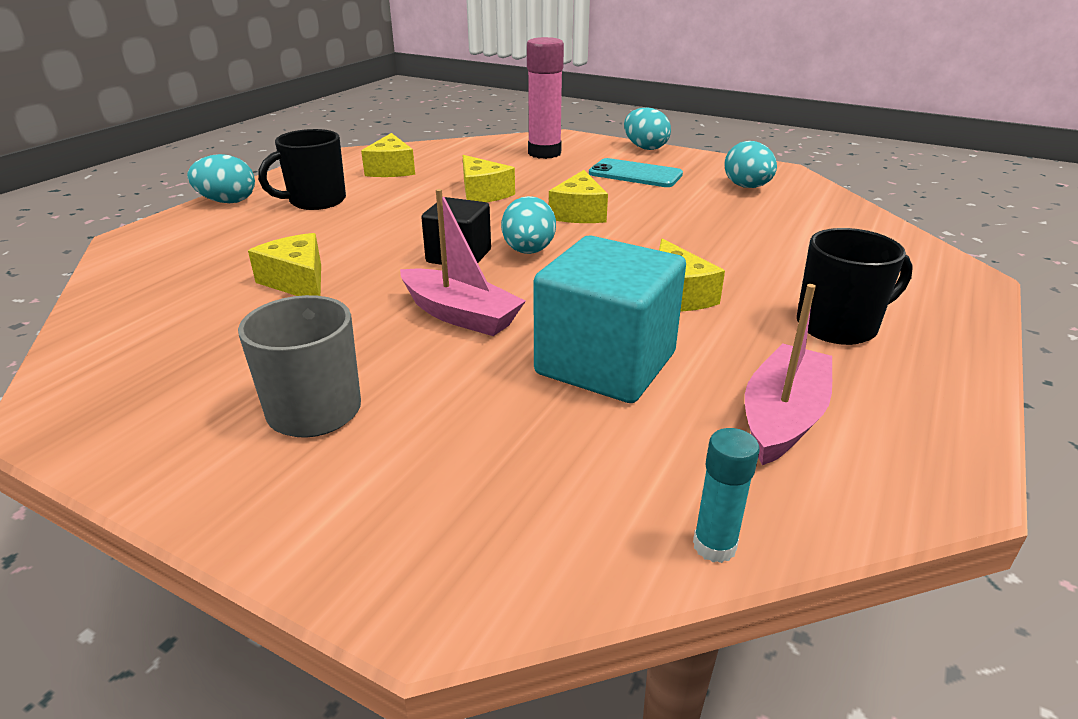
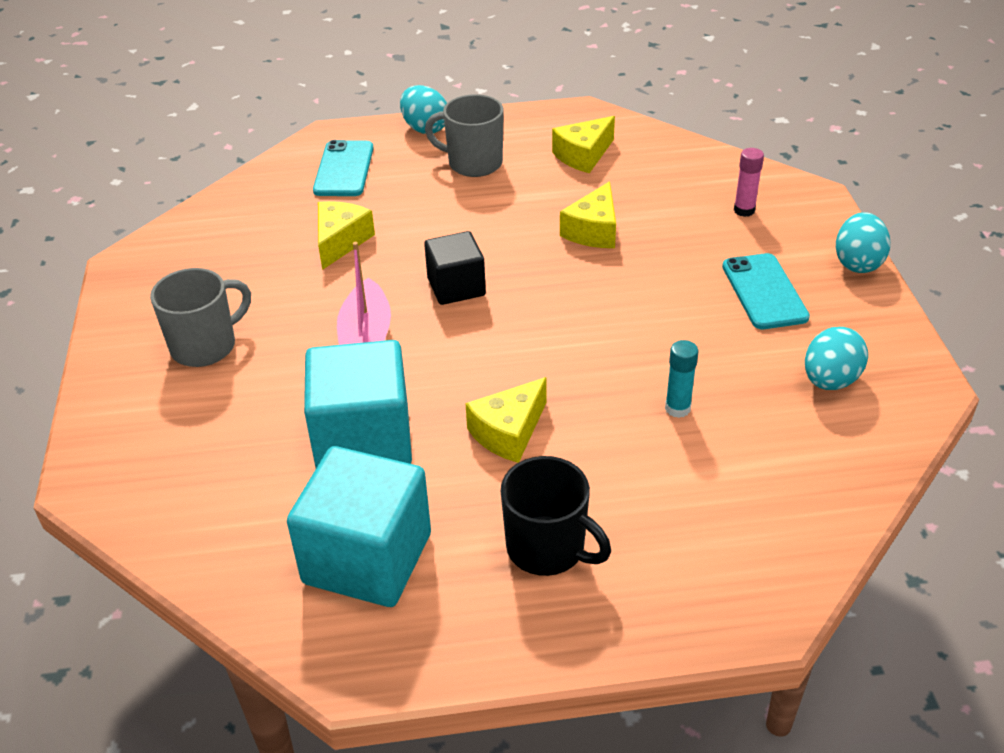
camera: 55 degrees right, 10 degrees up
(198, 247) = (344, 169): none -> turquoise phone
(316, 201) = (473, 163): black mug -> grey mug
(528, 251) = (504, 316): turquoise egg -> none
(544, 153) = (744, 210): pink glue stick -> pink glue stick, size x0.52
(579, 213) = (617, 304): yellow cheese -> none
(714, 546) = (201, 572): turquoise glue stick -> turquoise glue stick (677, 408)
(782, 417) = (367, 558): pink boat -> turquoise cube

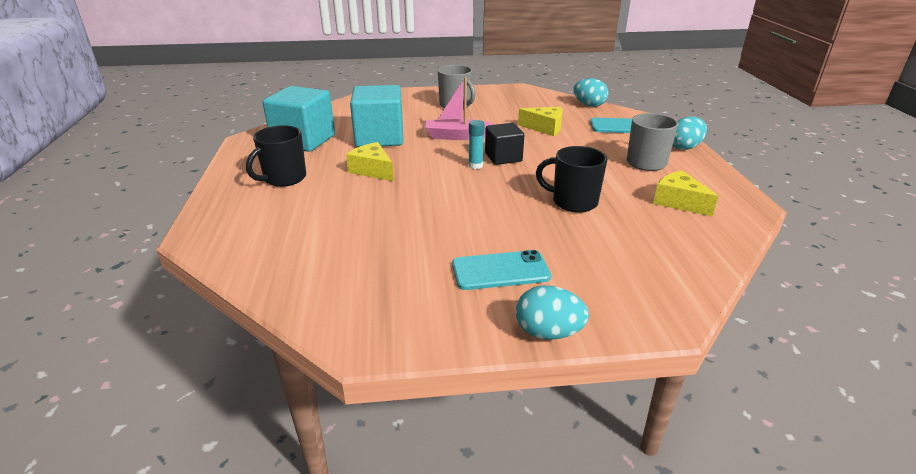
camera: 90 degrees right, 10 degrees down
(593, 230) = (573, 202): yellow cheese -> black mug
(677, 408) = (374, 222): turquoise glue stick -> turquoise glue stick (475, 165)
(744, 210) = (622, 273): pink glue stick -> none
(830, 380) = (384, 290): turquoise egg -> turquoise egg (589, 105)

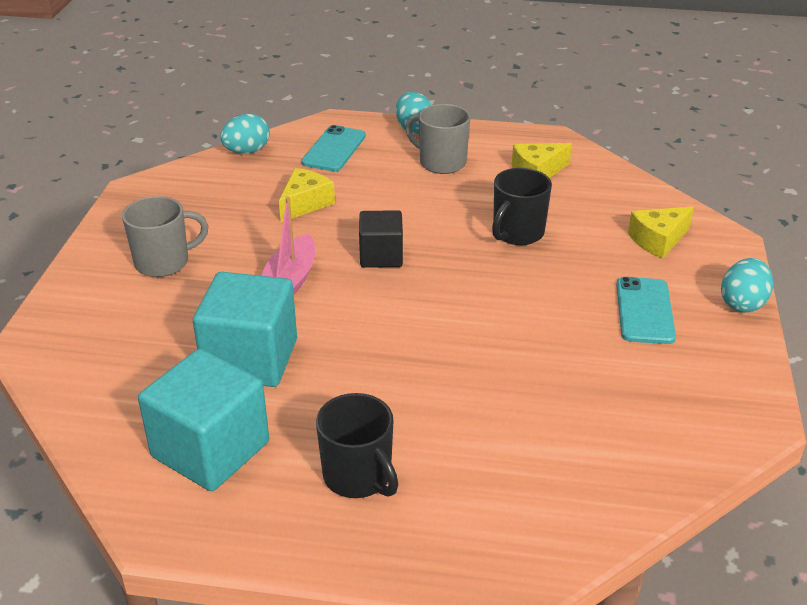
camera: 75 degrees left, 5 degrees up
(372, 170) = (370, 378): yellow cheese -> yellow cheese (658, 240)
(475, 165) = (396, 283): turquoise glue stick -> none

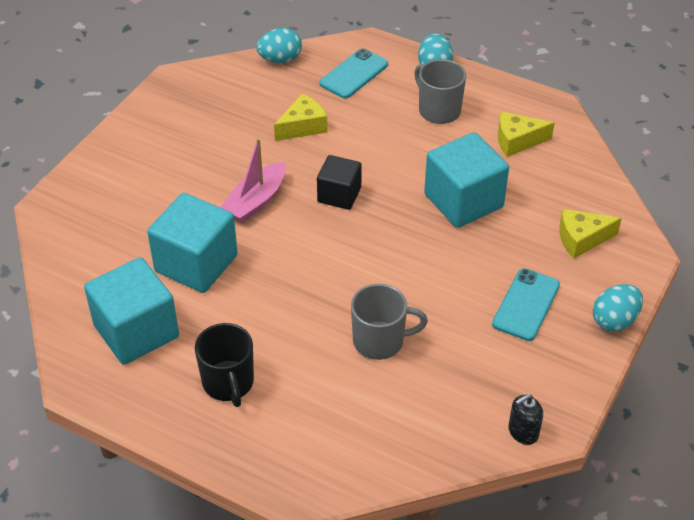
camera: 20 degrees right, 10 degrees up
(164, 262) = (169, 157): grey mug -> grey mug (380, 341)
(517, 233) = (463, 201): black mug -> turquoise cube
(728, 434) = (523, 432): none -> black soap dispenser

